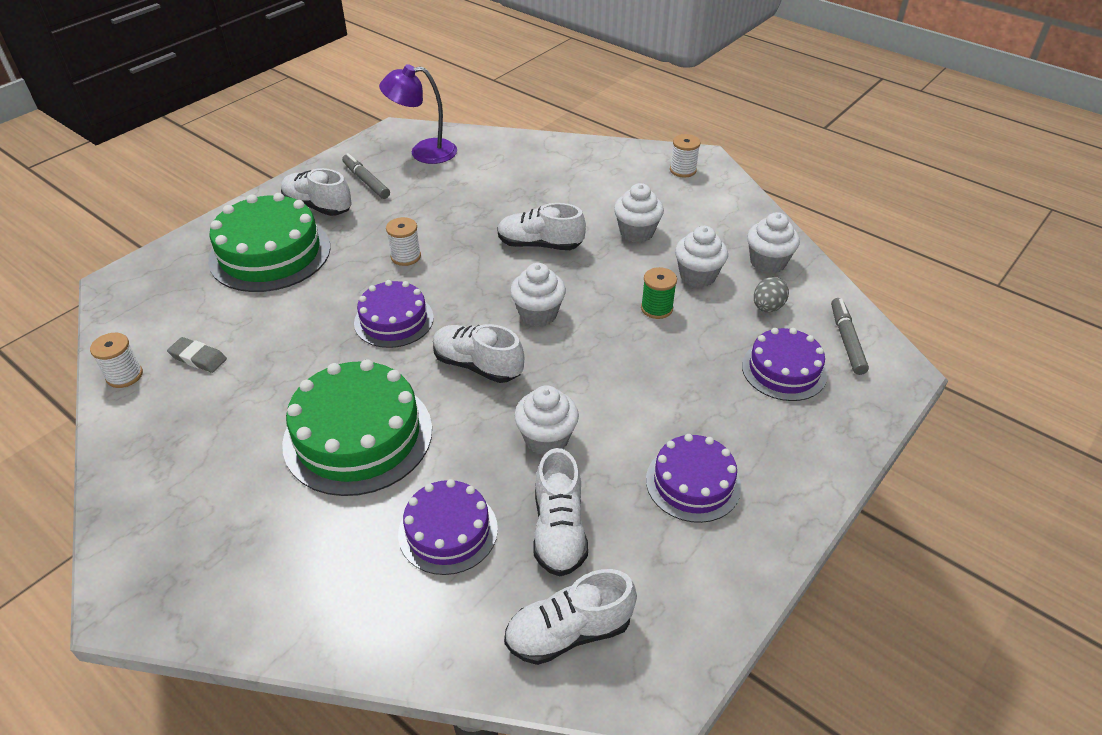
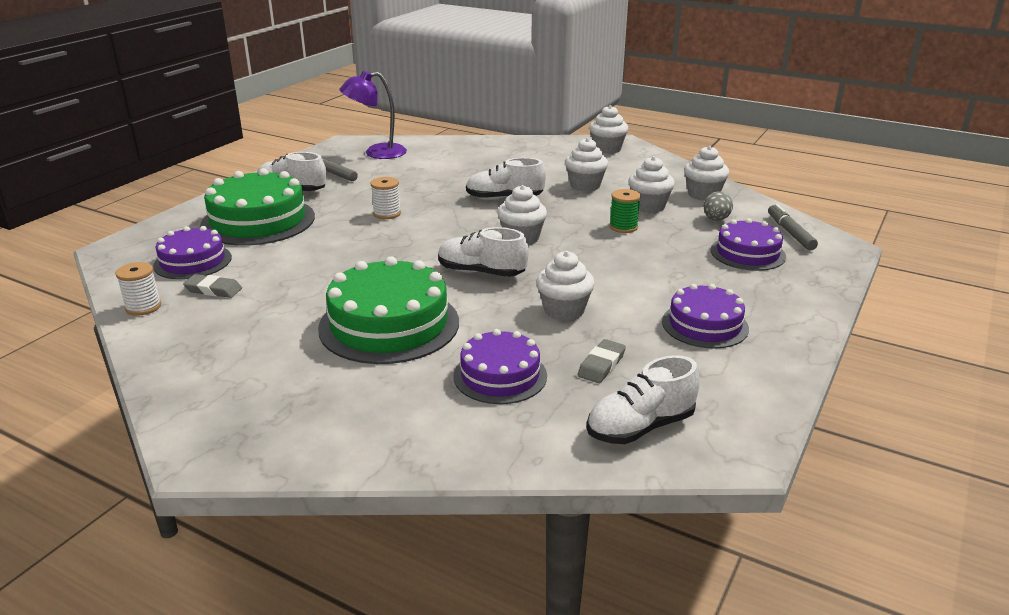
camera: 10 degrees left, 15 degrees down
(394, 320) = (392, 252): purple cake -> purple cake (193, 261)
(559, 530) = (601, 365): white shoe -> grey eraser
(683, 170) = (607, 149): white spool -> white cupcake

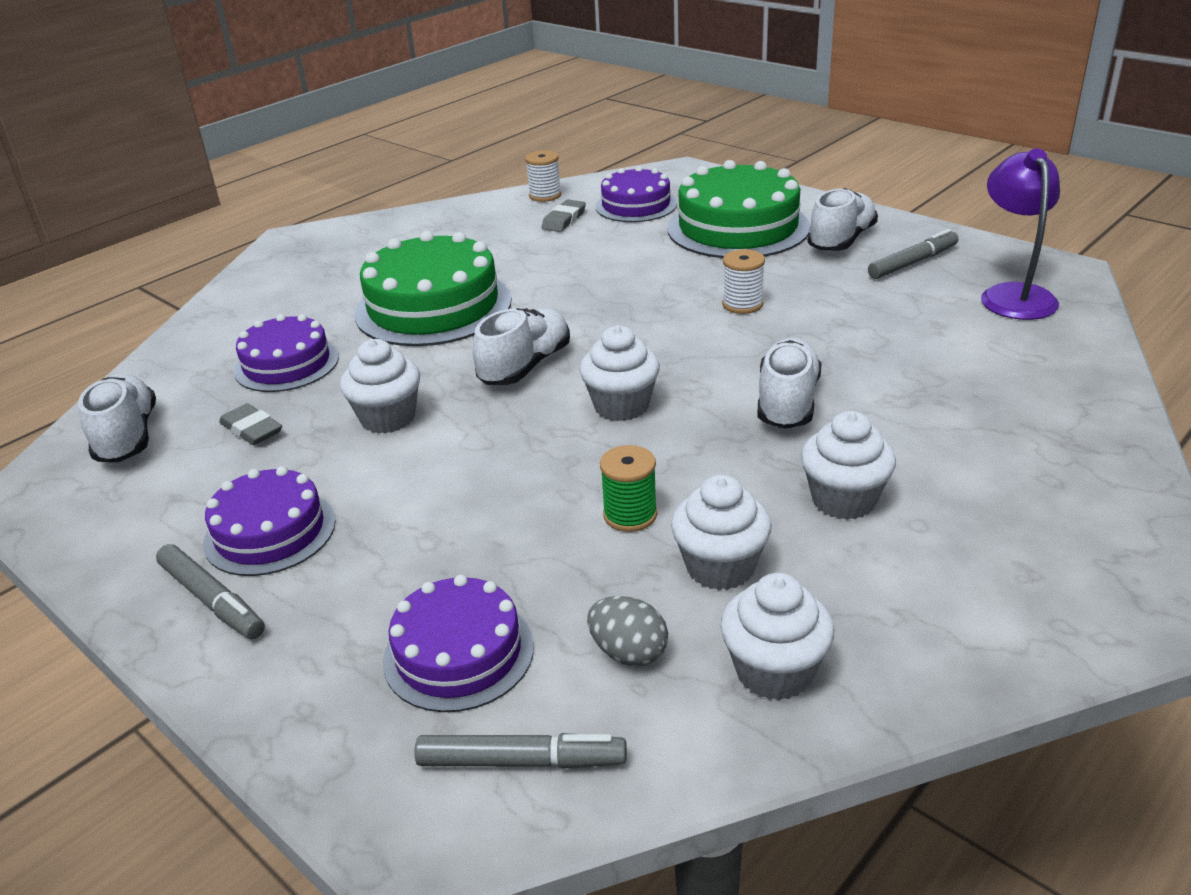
camera: 105 degrees right, 5 degrees up
(607, 149) = (1097, 571): white cupcake -> none
(772, 327) = (212, 600): none -> grey marker

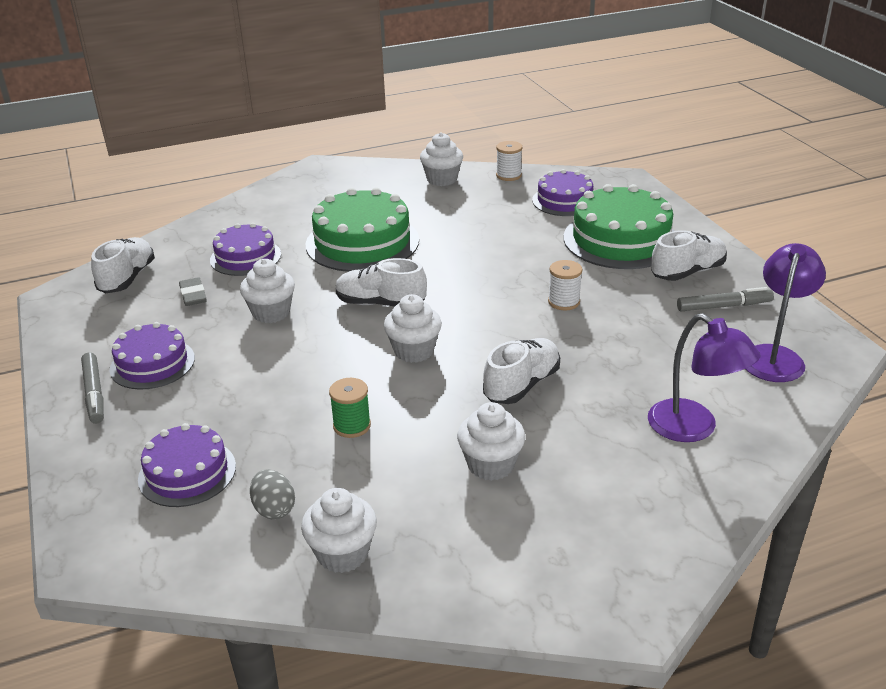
camera: 25 degrees right, 0 degrees up
(521, 761) = (167, 545): grey marker -> none
(525, 366) = (380, 303): white shoe -> white shoe turned 135 degrees counterclockwise
(564, 220) = (504, 199): grey eraser -> none
(720, 567) = (373, 479): white cupcake -> white cupcake (442, 179)
(1014, 388) = (693, 428): none -> purple lamp

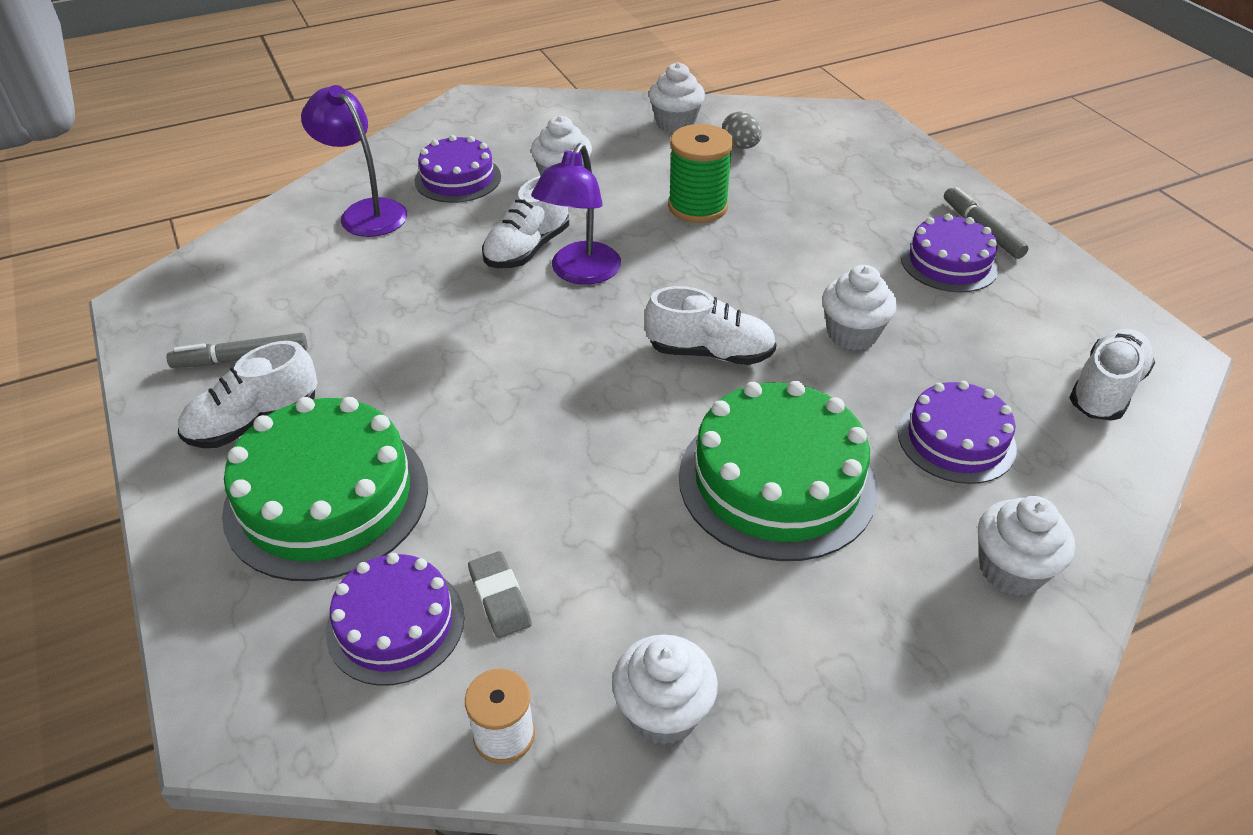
camera: 175 degrees right, 10 degrees up
(127, 278) = (1105, 390): white shoe -> white shoe turned 150 degrees counterclockwise
(187, 472) = (830, 167): purple cake -> purple cake (458, 178)
(193, 295) = (980, 361): grey eraser -> grey eraser (499, 598)
(352, 426) = (697, 206): green spool -> green spool, size x1.63
(414, 351) = (651, 285): white cupcake -> white cupcake (1010, 570)
(564, 302) = (457, 361): white spool -> none
(775, 356) = (229, 288): purple lamp -> purple lamp (580, 273)

